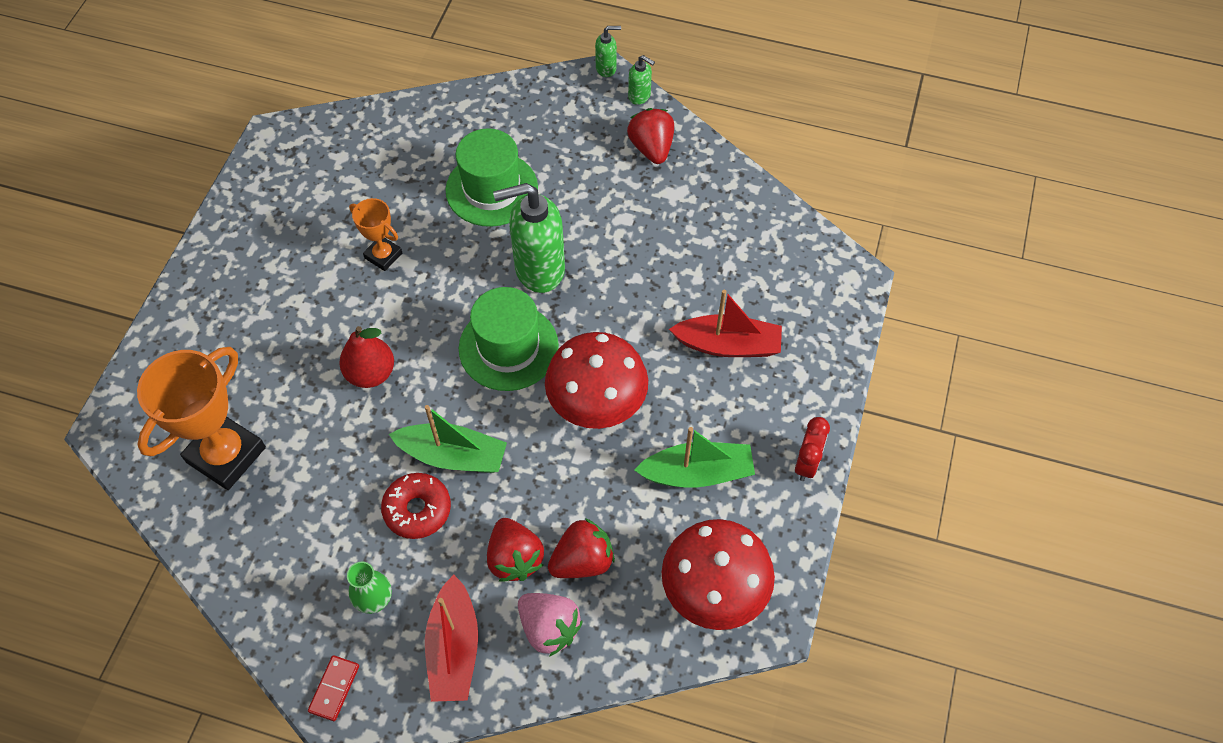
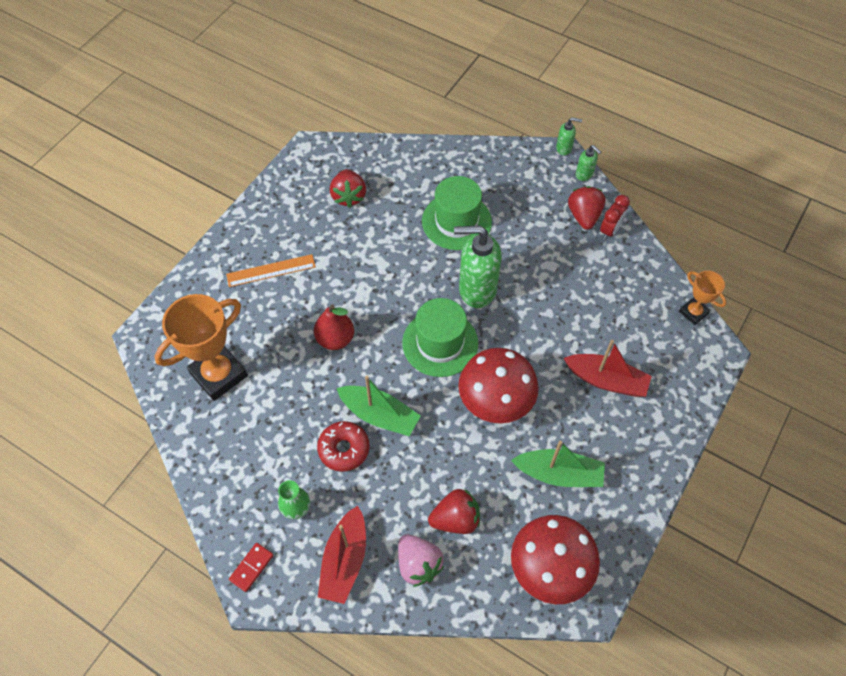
camera: 15 degrees right, 0 degrees up
(262, 305) = (271, 270): none -> orange ruler
(383, 255) = (365, 253): orange trophy -> orange trophy (693, 312)
(515, 558) = (406, 504): red strawberry -> red strawberry (349, 196)
(806, 463) = (645, 487): red clock -> red clock (610, 230)

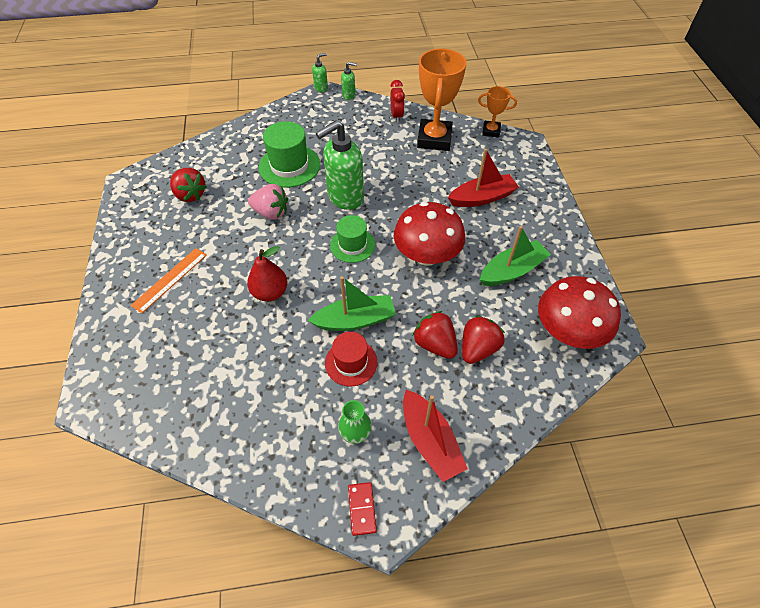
camera: 40 degrees left, 5 degrees down
(219, 374) = (192, 383): orange trophy -> orange trophy (434, 139)
(344, 449) = (351, 362): red donut -> red hat
(418, 564) = (484, 399): pink strawberry -> pink strawberry (271, 213)
(440, 343) = (352, 245): green hat -> green hat, size x0.66
(584, 216) = (372, 117): red strawberry -> red strawberry (435, 344)

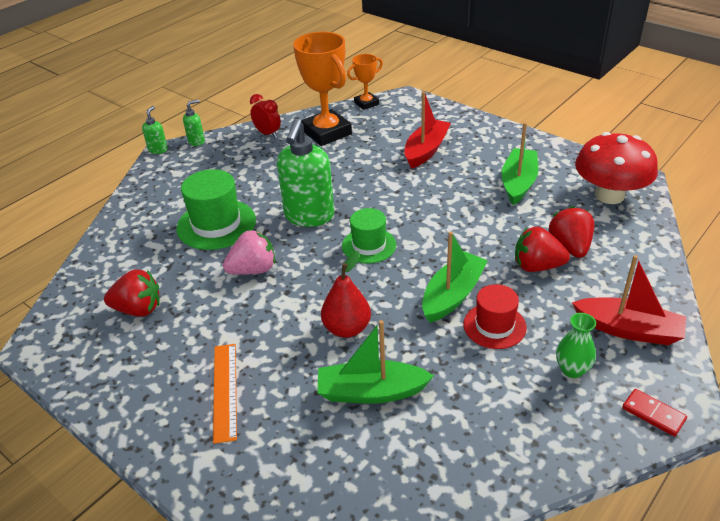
camera: 40 degrees left, 15 degrees down
(232, 343) = (371, 392): none -> green boat
(427, 255) = (441, 213): red mushroom -> none

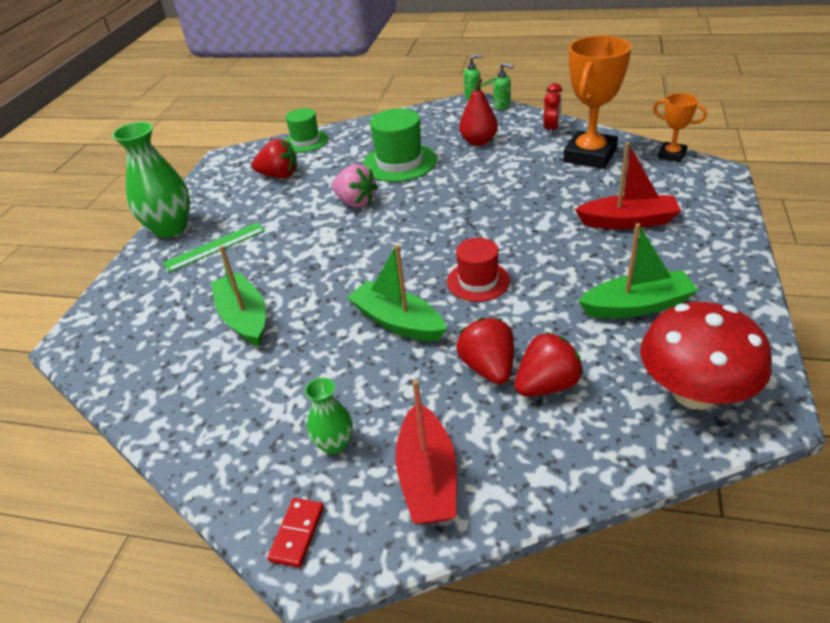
camera: 65 degrees right, 0 degrees up
(138, 309) = (279, 176): red strawberry -> red strawberry turned 60 degrees counterclockwise
(143, 424) = (170, 228): none -> green vase
(225, 391) = (215, 246): orange ruler -> green ruler
(309, 216) = (448, 199): green soap dispenser -> none
(347, 328) = (313, 276): red pear -> red pear (478, 141)
(369, 245) = (434, 246): green hat -> green hat (306, 141)
(452, 295) = (398, 322): green boat -> green boat turned 150 degrees counterclockwise
(494, 326) = (369, 365): red hat -> red hat (478, 281)

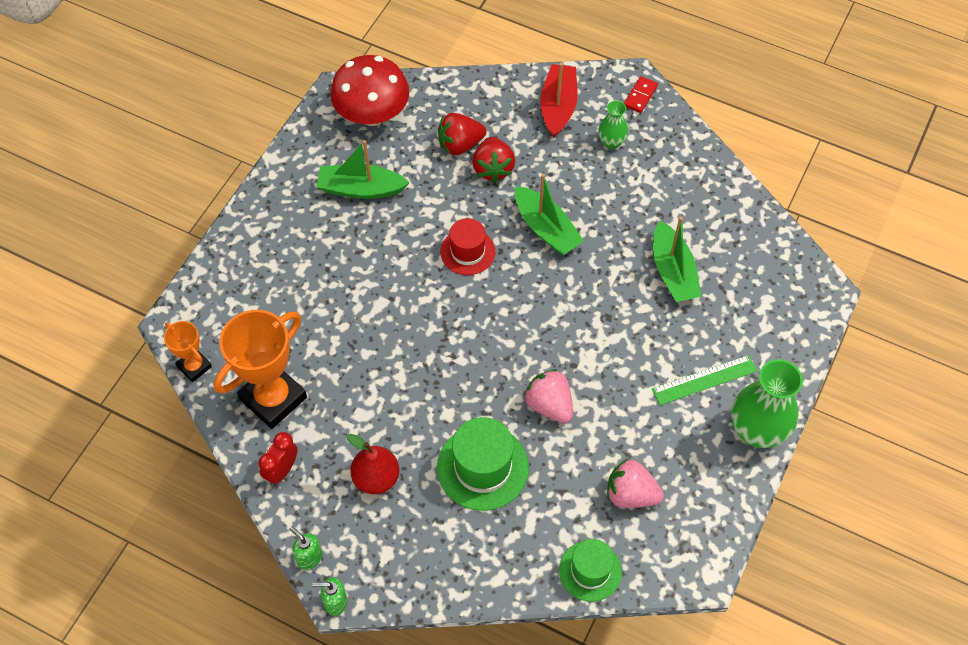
camera: 170 degrees left, 20 degrees up
(279, 176) = (631, 494): red strawberry -> pink strawberry
(628, 221) = (305, 281): red boat -> none

